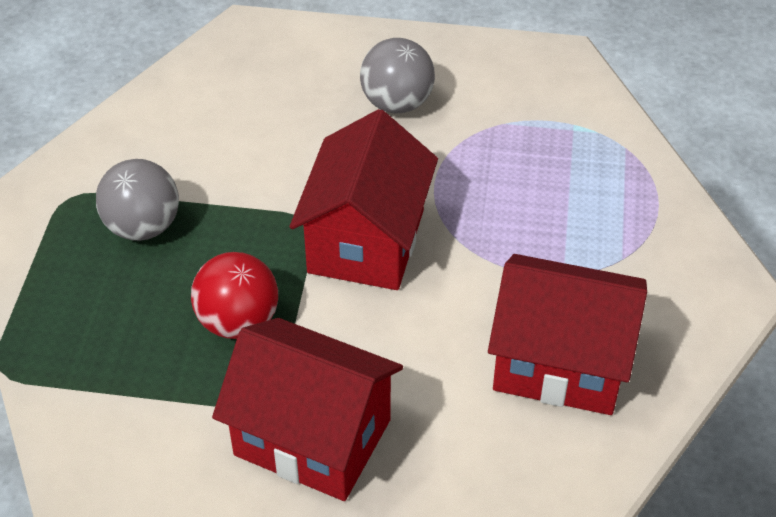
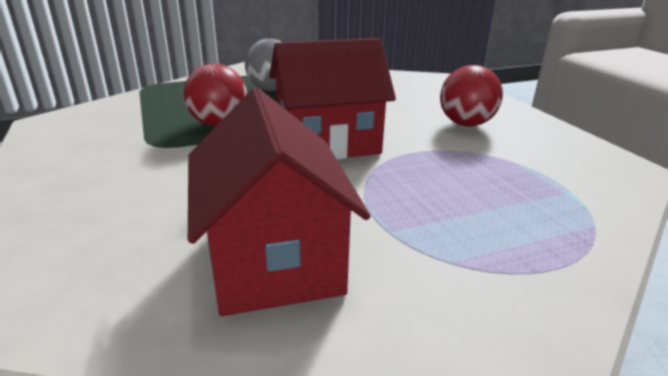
camera: 60 degrees right, 20 degrees down
(312, 437) = (125, 167): red house -> none
(397, 103) = (466, 124): grey ball -> red ball

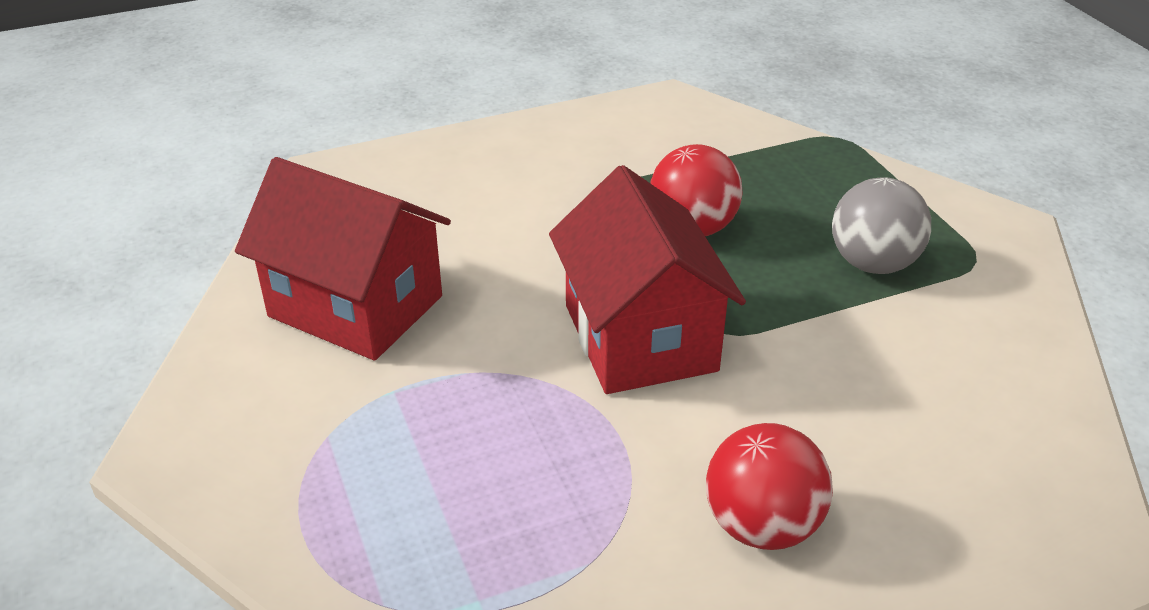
camera: 90 degrees right, 10 degrees up
(273, 259) = (356, 306): red house -> red house turned 45 degrees clockwise

